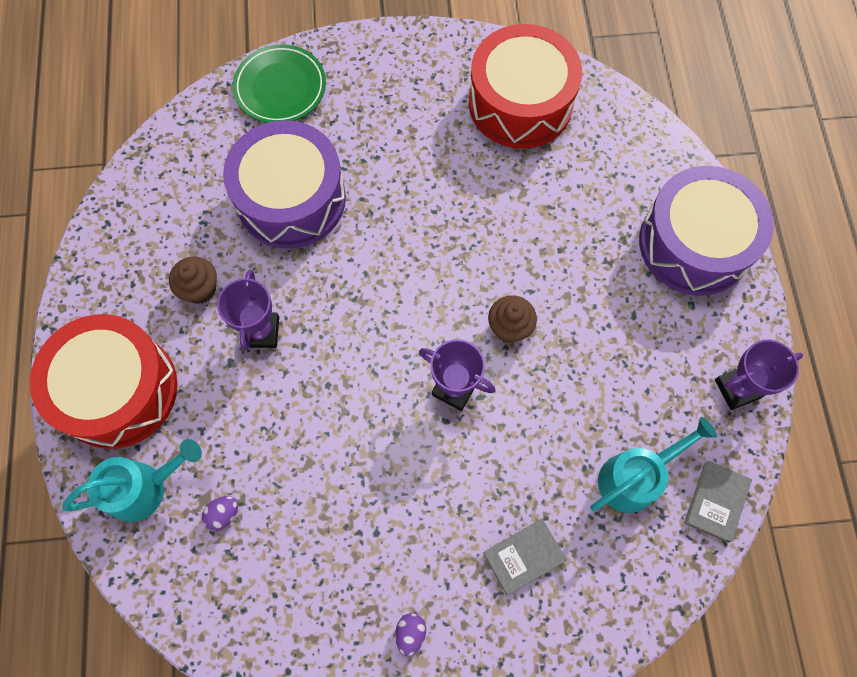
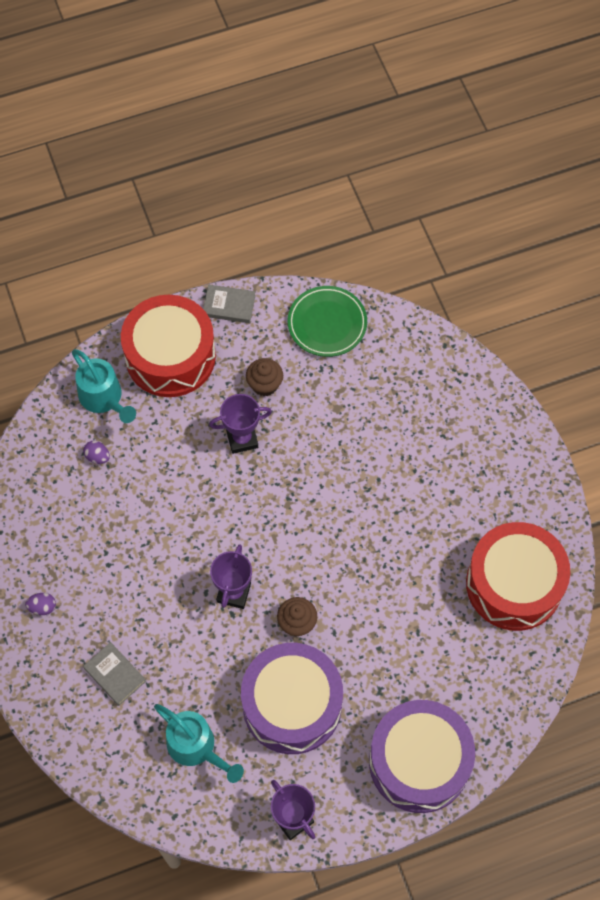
camera: 75 degrees right, 5 degrees down
(280, 87) = (463, 386): green plate -> green plate (327, 323)
(291, 199) = (361, 426): purple drum -> purple drum (292, 704)
(716, 501) = (192, 816): grey book -> grey book (229, 306)

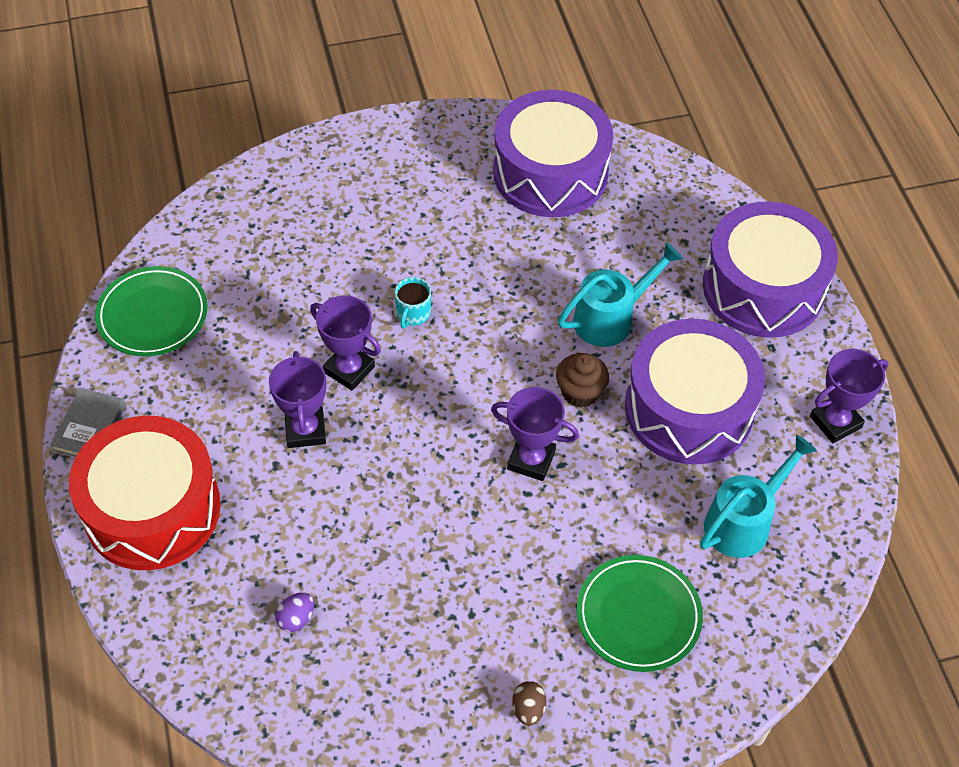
camera: 85 degrees left, 10 degrees down
(42, 607) = (528, 709): purple egg -> brown egg
(104, 399) = (201, 604): turquoise watering can -> turquoise watering can (611, 318)
(115, 675) = (638, 616): grey book -> green plate
(265, 385) = (228, 396): brown cupcake -> none
(297, 459) = (349, 369): none -> purple trophy
(353, 496) = (413, 313): none -> turquoise mug
(514, 584) = (550, 173): red drum -> purple drum

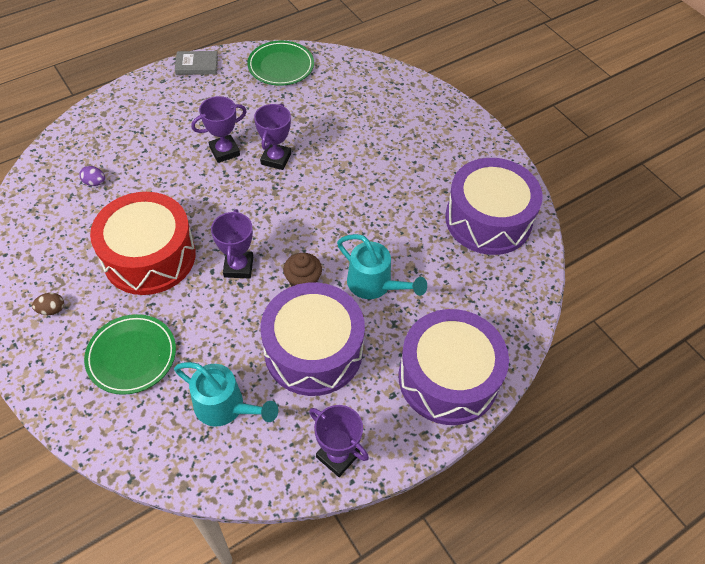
camera: 70 degrees right, 0 degrees up
(152, 509) = (152, 104): red drum -> red drum (149, 256)
(413, 313) = (331, 177): turquoise mug -> none

